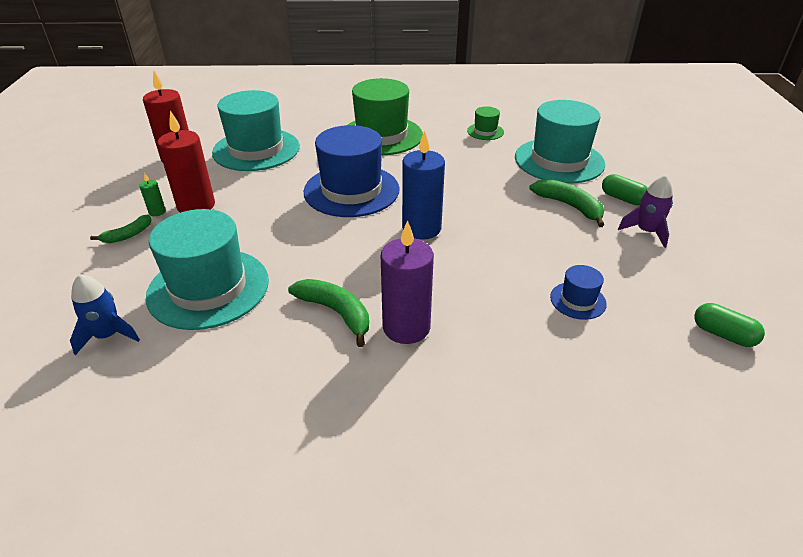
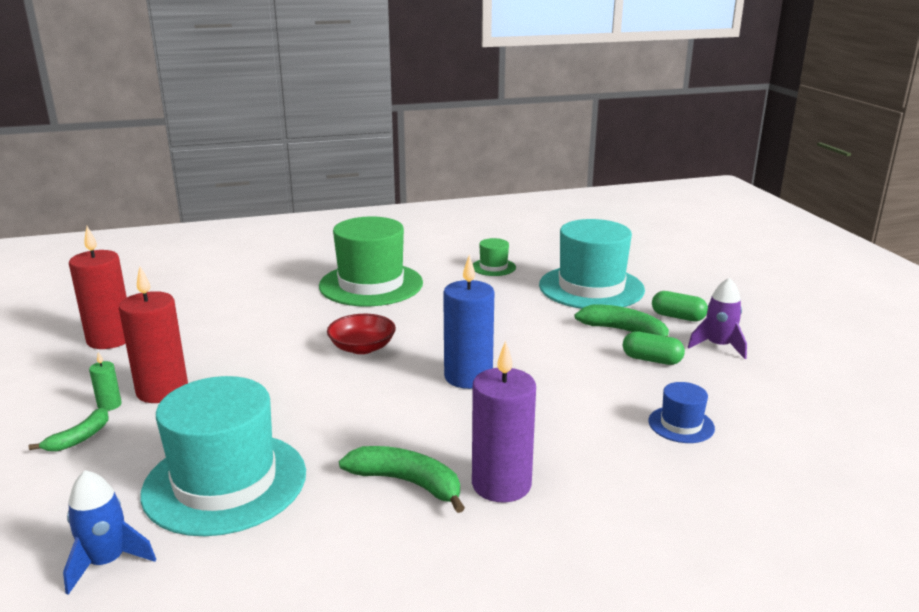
camera: 15 degrees left, 15 degrees down
(256, 149) = (215, 317): turquoise hat -> none
(351, 190) = (362, 347): blue hat -> red bowl
(723, 334) = (844, 433): green capsule -> green capsule (651, 360)

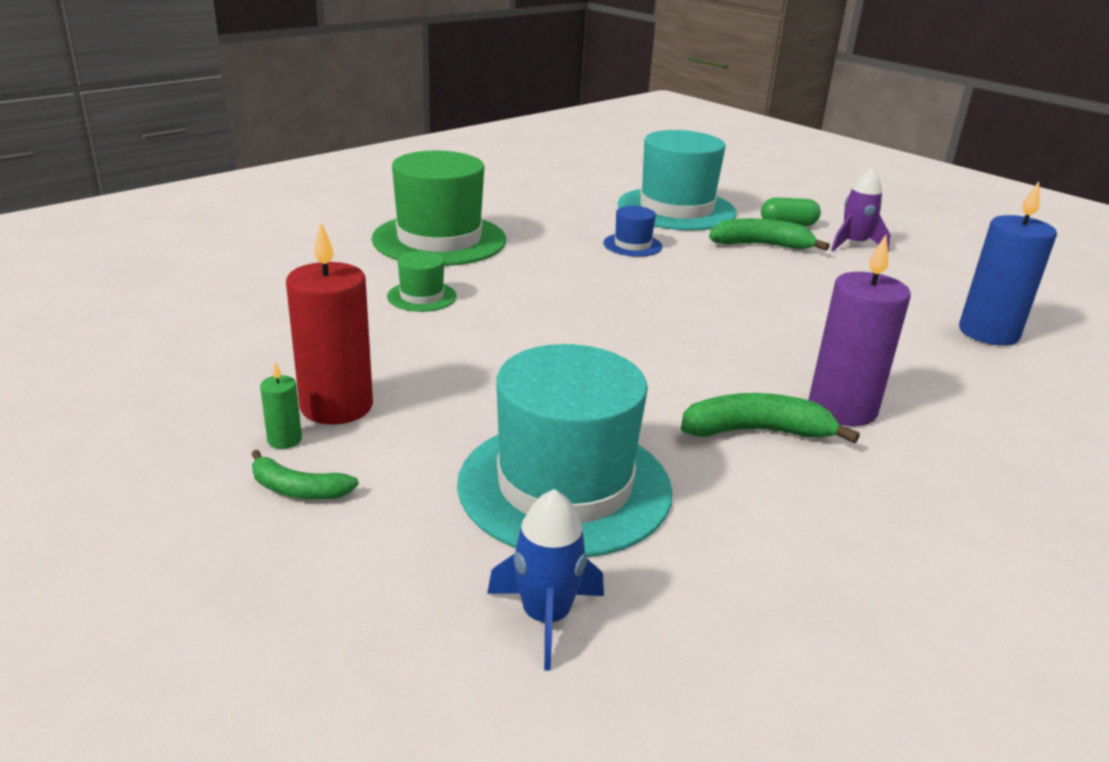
camera: 30 degrees left, 5 degrees up
(79, 438) = (298, 489): green banana -> green banana turned 105 degrees clockwise
(110, 339) = (167, 361): red candle -> none
(362, 347) = (522, 308): red bowl -> none
(468, 377) = (674, 315): blue candle -> blue candle (988, 333)
(493, 267) = (553, 203): green hat -> green hat (422, 296)
(651, 360) = (817, 266): green capsule -> none
(681, 424) = (914, 318): blue hat -> blue hat (632, 245)

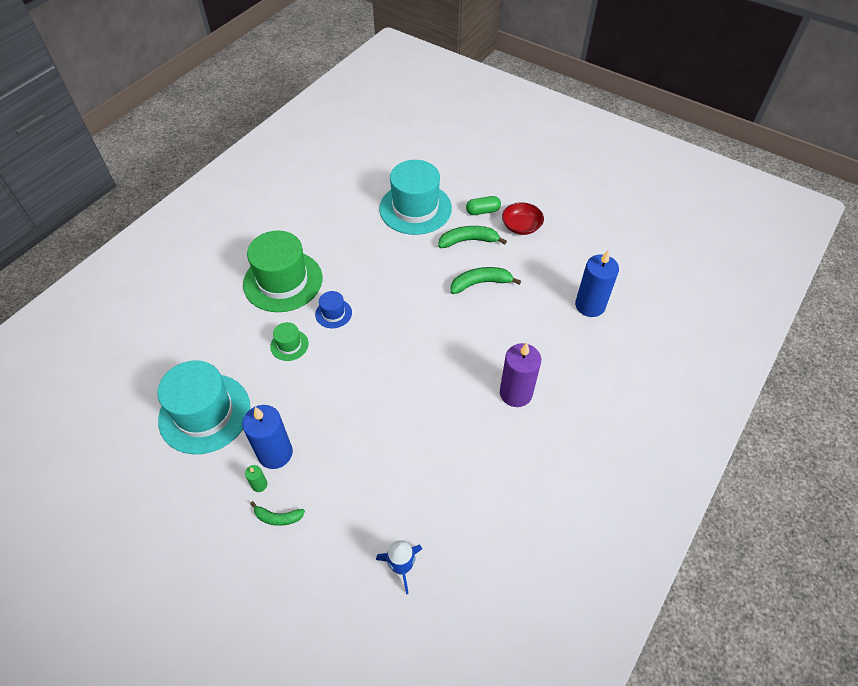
camera: 10 degrees left, 25 degrees up
(336, 406) = (275, 453): red candle -> blue candle
(564, 486) = (394, 485): turquoise hat -> turquoise hat (205, 413)
(632, 245) = (395, 259): blue hat -> blue hat (333, 313)
(756, 432) = (476, 422): green banana -> green banana (480, 283)
(854, 244) = (521, 226): purple rocket -> red bowl

